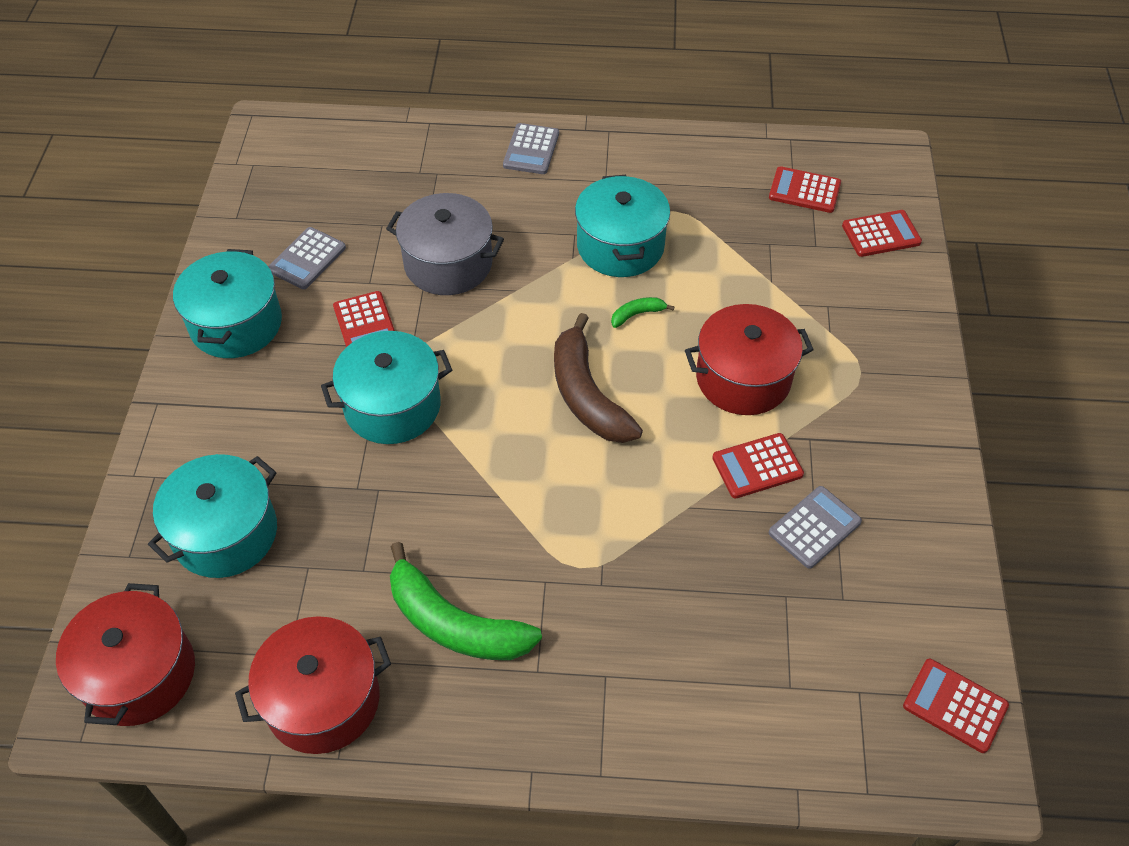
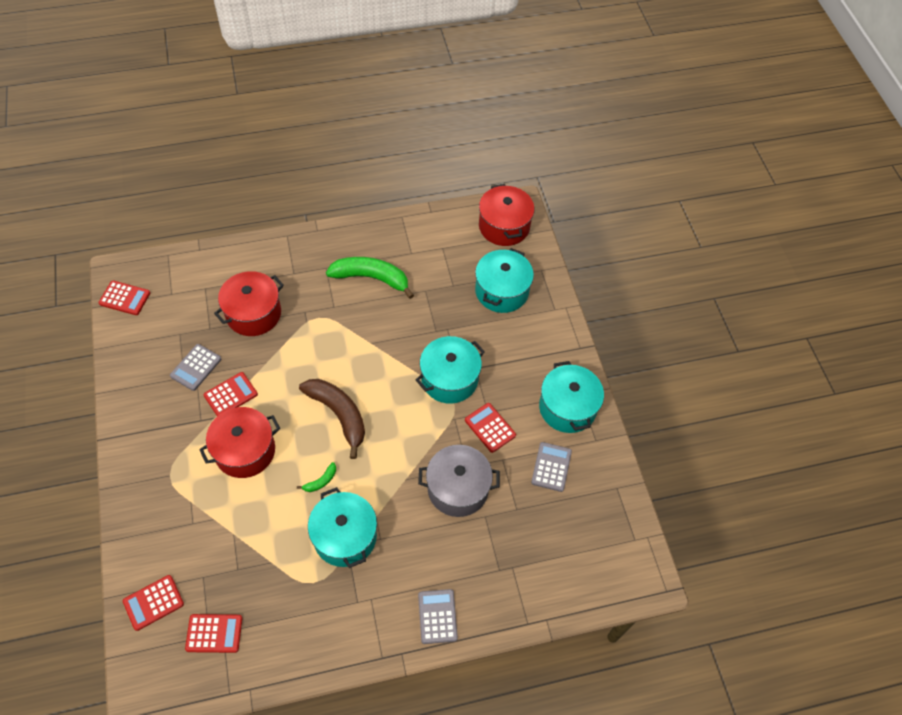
camera: 160 degrees right, 5 degrees up
(323, 700) = (418, 235): red pot -> red pot (253, 313)

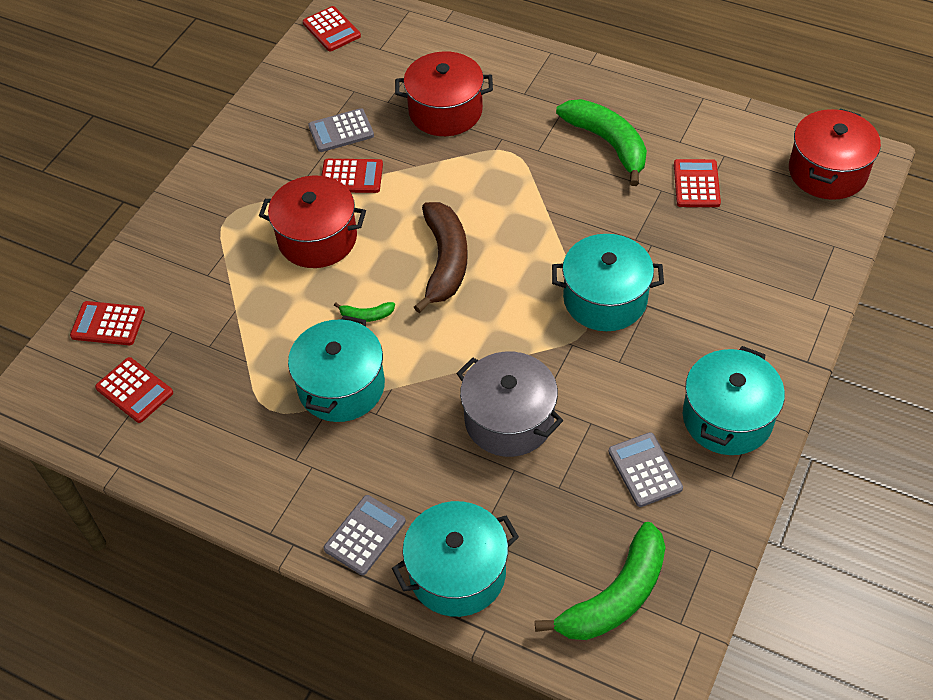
camera: 45 degrees right, 5 degrees down
(490, 428) = (607, 380): red calculator -> red calculator (696, 184)
(502, 291) = (758, 241): turquoise pot -> turquoise pot (457, 573)
(551, 467) = (645, 470): grey calculator -> grey calculator turned 75 degrees counterclockwise
(594, 549) = (615, 596): none -> green banana

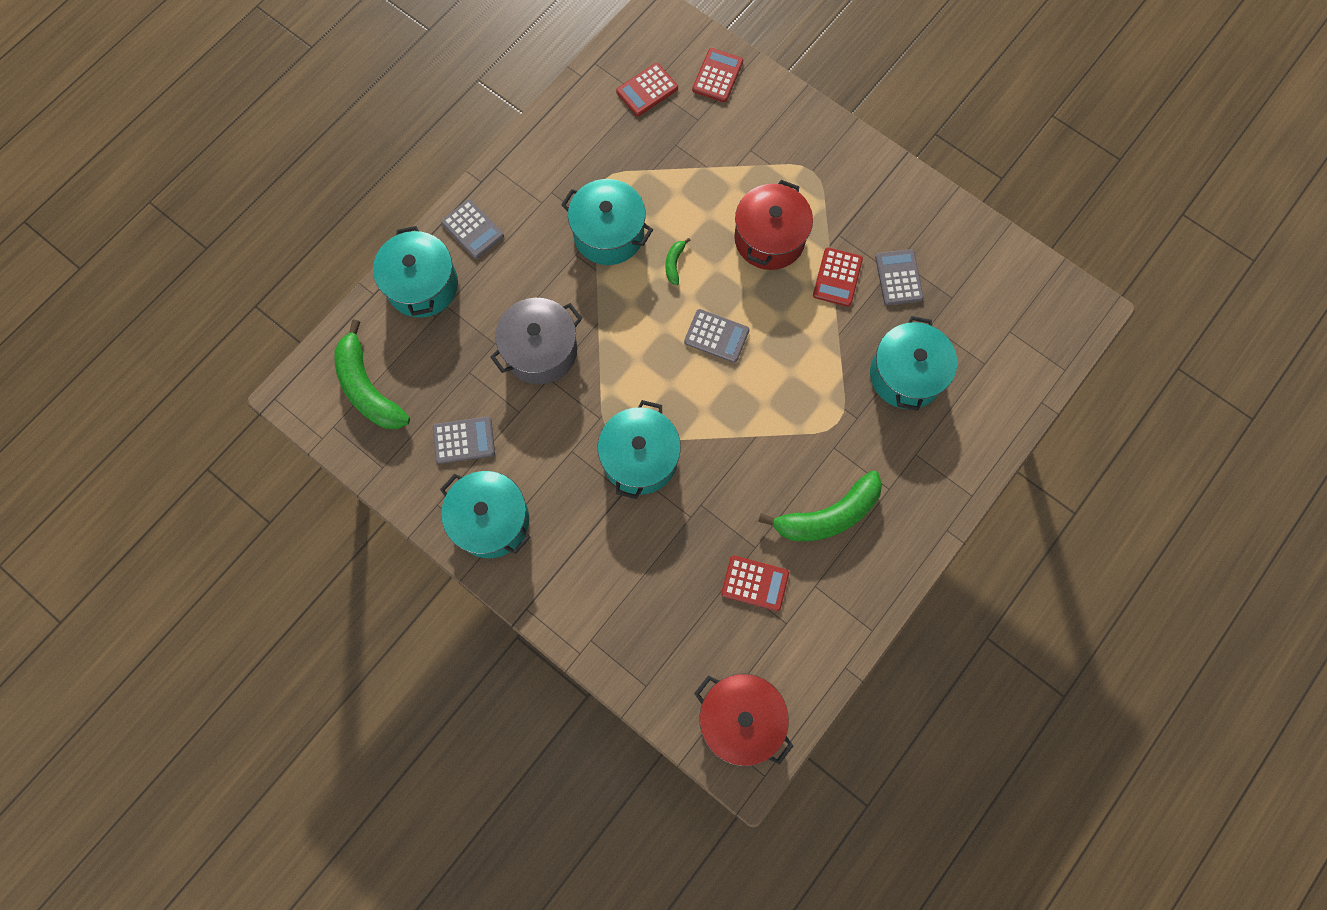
camera: 100 degrees right, 20 degrees up
(331, 30) = (1047, 291): red calculator -> none
(445, 111) = (906, 375): red pot -> turquoise pot
(445, 262) = (716, 336): brown banana -> grey calculator

